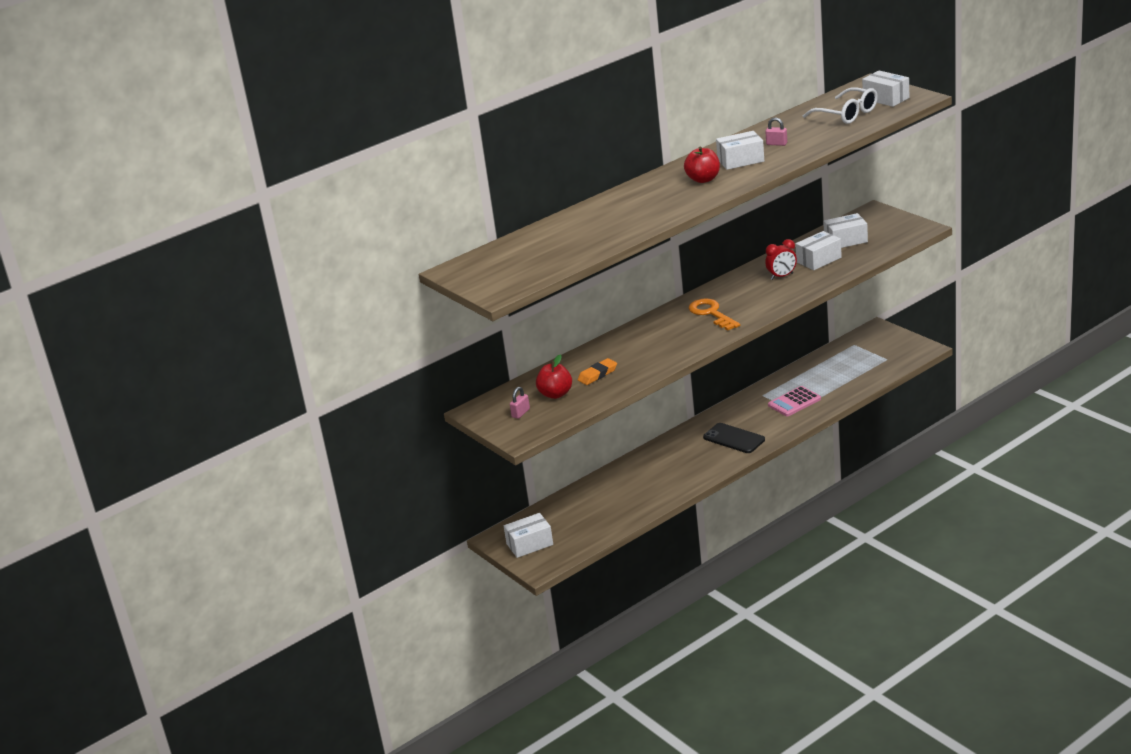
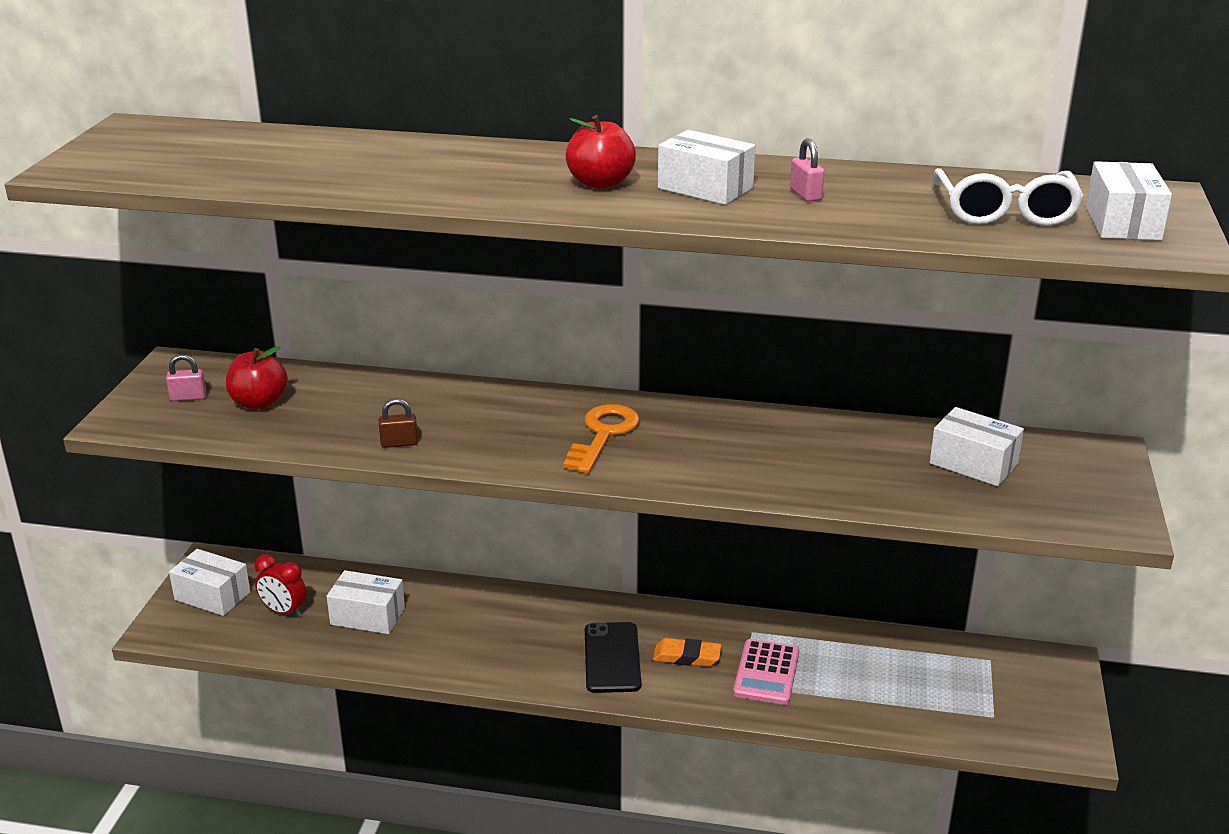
camera: 45 degrees right, 0 degrees up
(597, 374) = (339, 413): orange eraser -> orange eraser (687, 657)
(649, 365) = (399, 443): none -> brown padlock
(782, 276) = (785, 451): red clock -> red clock (284, 611)
(794, 402) = (766, 673): pink calculator -> pink calculator turned 90 degrees counterclockwise
(819, 260) = (879, 463): white box -> white box (367, 616)

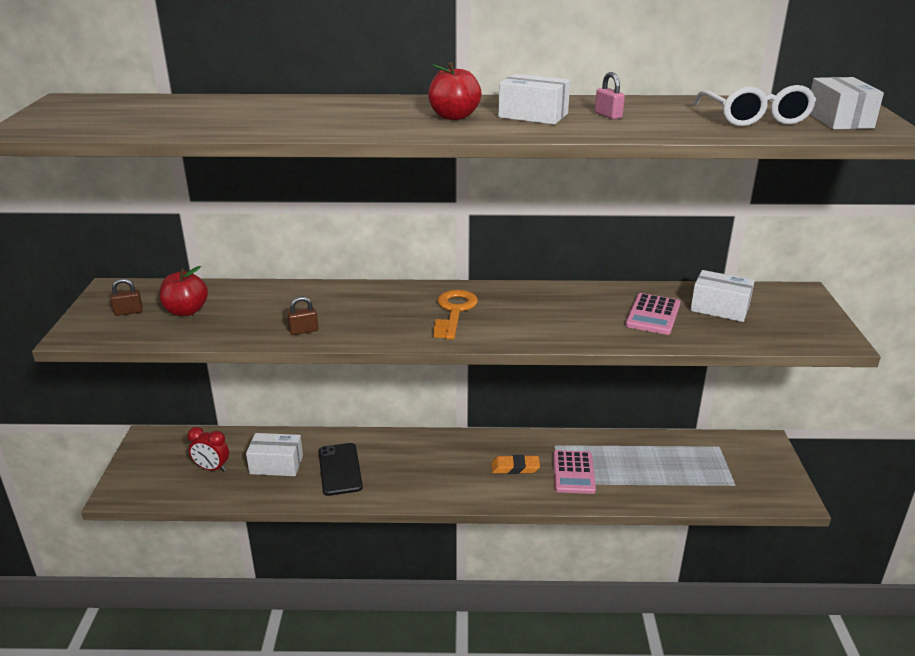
camera: 10 degrees left, 0 degrees up
(188, 397) = (128, 312): pink padlock -> brown padlock
(212, 596) = (154, 463): white box -> none
(612, 658) = (462, 475): black phone -> black phone (340, 469)
(873, 464) = (653, 315): none -> pink calculator

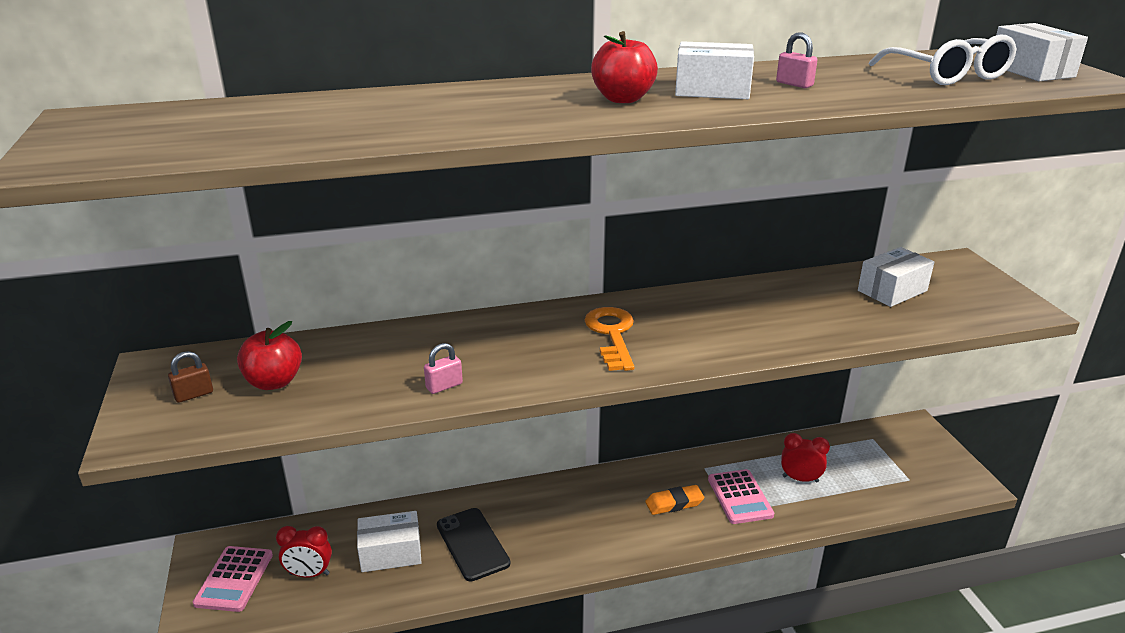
camera: 15 degrees left, 0 degrees up
(303, 331) = (444, 386): brown padlock -> pink padlock
(634, 467) = (800, 479): none -> red clock
(653, 315) = (830, 308): pink calculator -> pink calculator (234, 579)
(719, 308) = (892, 291): white box -> white box turned 45 degrees counterclockwise

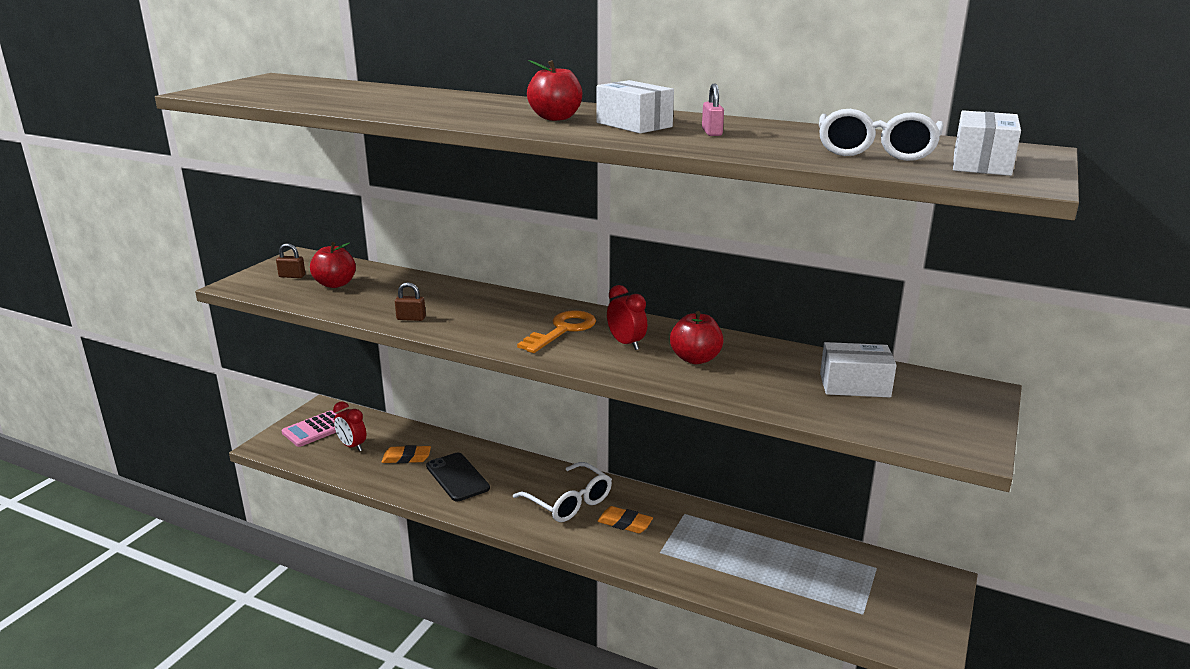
camera: 40 degrees right, 5 degrees down
(391, 553) = (406, 458): white box -> orange eraser
(444, 386) = (411, 318): pink padlock -> brown padlock
(472, 544) = (457, 477): black phone -> black phone turned 45 degrees counterclockwise
(605, 510) = (569, 502): none -> white glasses
(739, 497) = (682, 545): pink calculator -> none
(760, 316) = (695, 359): none -> red apple
(800, 479) = (755, 560): red clock -> red clock (626, 344)

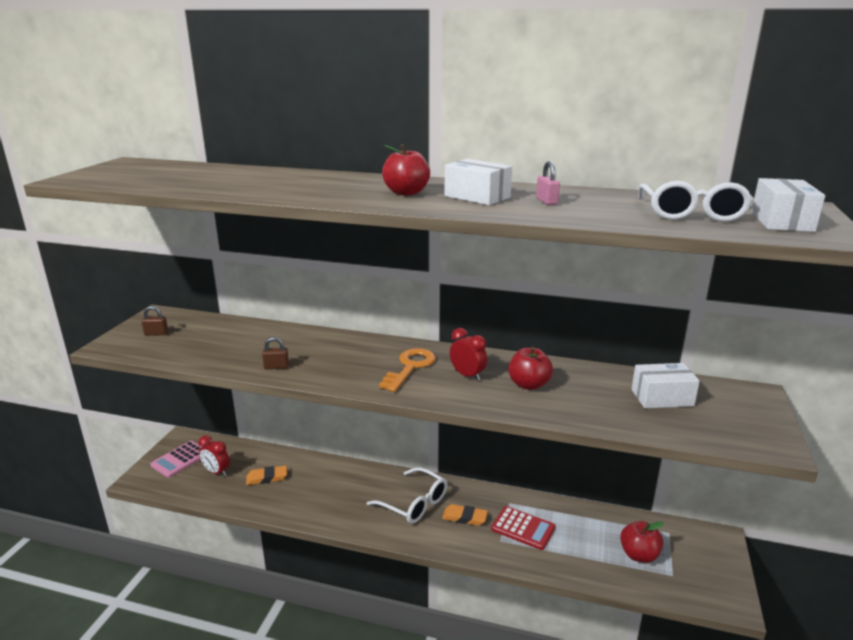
camera: 10 degrees left, 0 degrees up
(335, 284) = (198, 338): red apple -> red apple (639, 555)
(457, 477) = (315, 491): black phone -> none
(692, 542) = (523, 528): none -> red calculator

